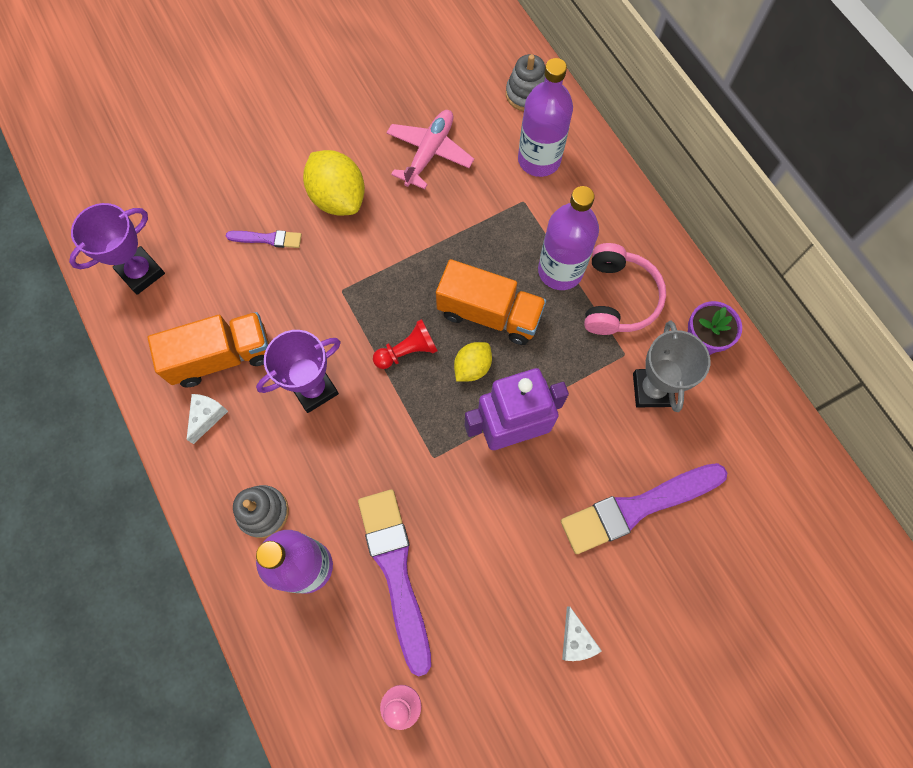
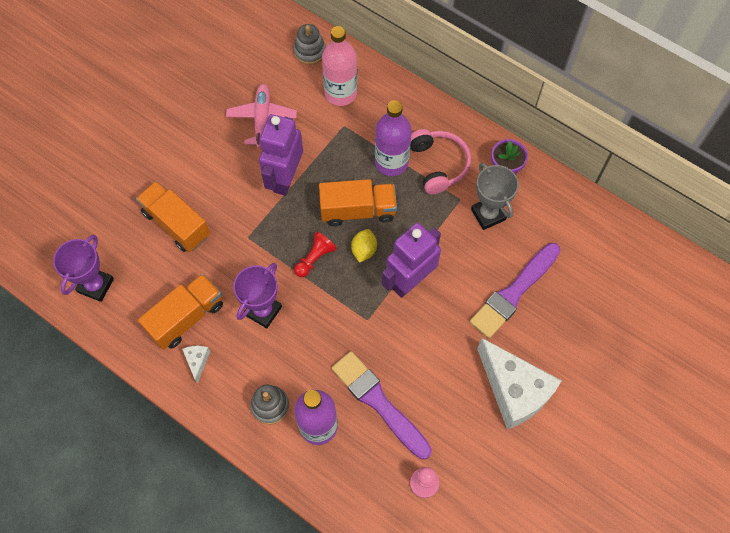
camera: 25 degrees left, 5 degrees down
(267, 239) = (176, 224): purple brush -> orange truck
(338, 198) = (213, 175): yellow lemon -> none
(420, 237) = (285, 178): none -> purple robot
(539, 160) = (340, 93): purple bottle -> pink bottle
(576, 639) = (514, 390): white cheese -> white cheese, size x2.44

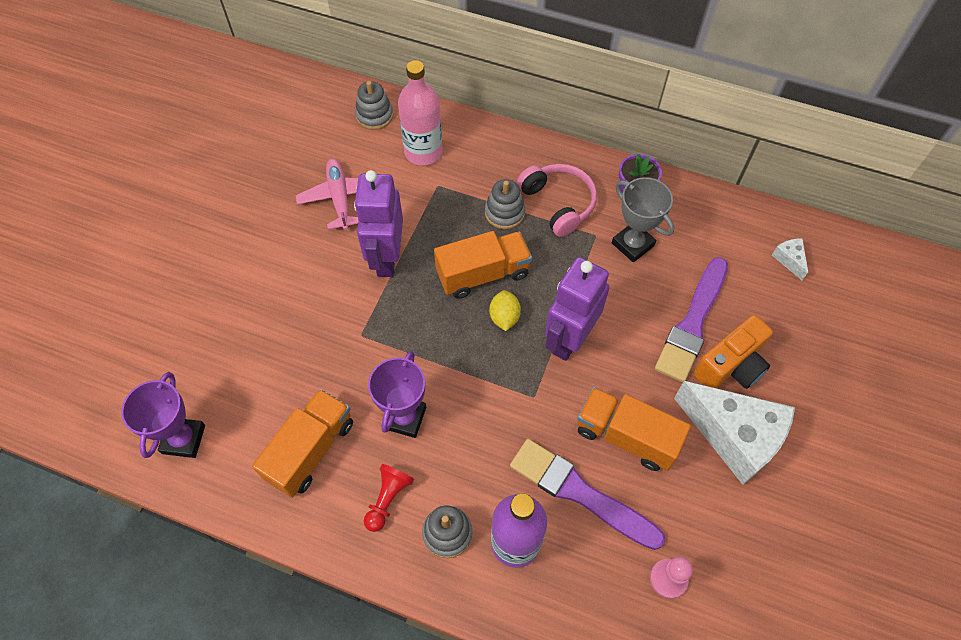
camera: 15 degrees left, 5 degrees down
(176, 224) = (269, 340): orange truck -> orange truck (626, 436)
(197, 361) = (339, 501): white cheese -> white cheese (789, 260)
(315, 258) = (449, 340): red pawn -> red pawn (388, 499)
(391, 162) = (504, 213): purple bottle -> grey stacking toy
(532, 335) = (731, 366): none -> orange camera

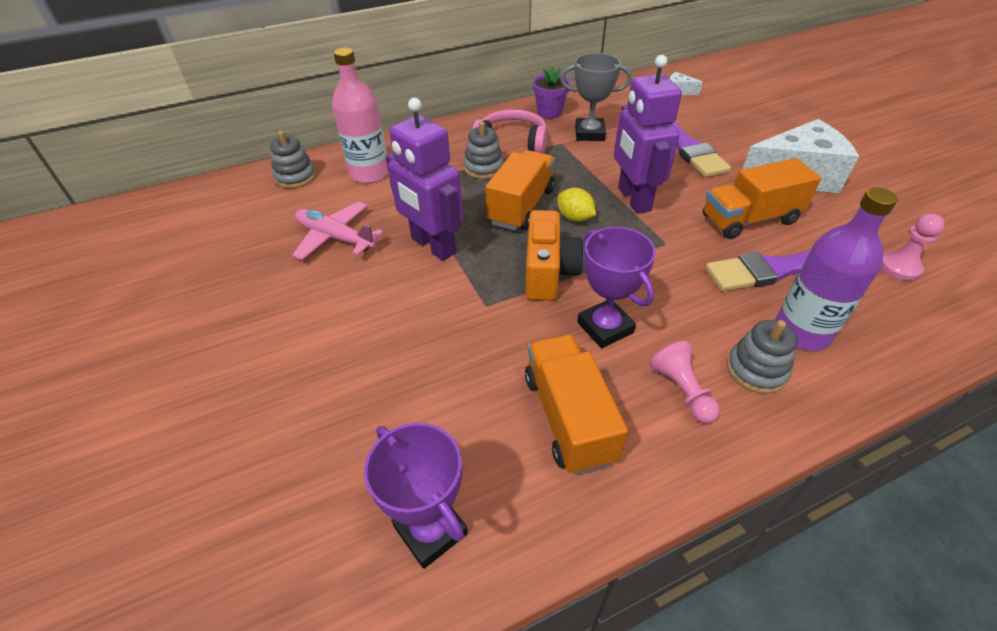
camera: 45 degrees left, 15 degrees down
(388, 499) = (682, 391): red pawn -> pink pawn
(731, 366) = (735, 149): orange camera -> orange camera (548, 272)

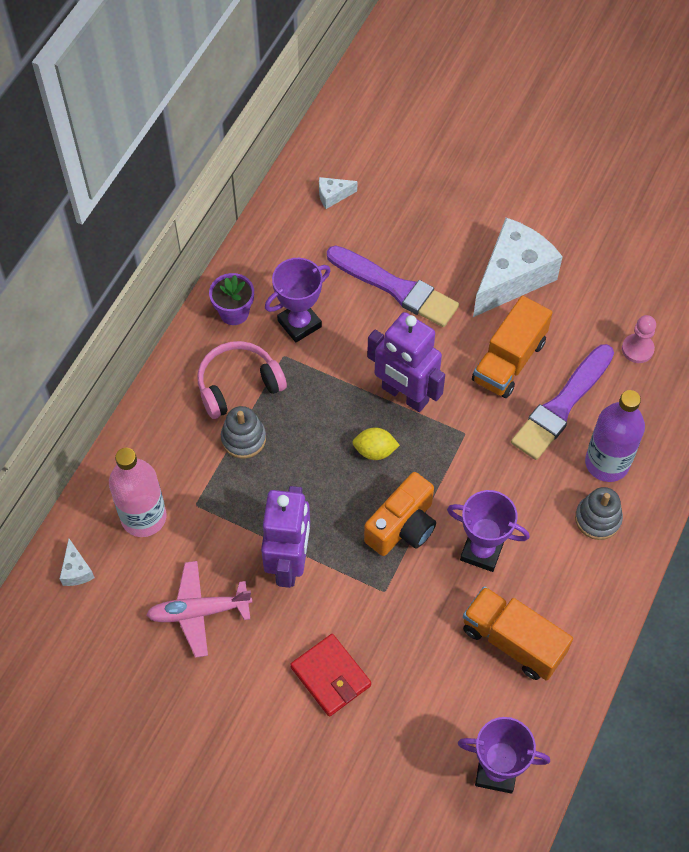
camera: 40 degrees left, 15 degrees up
(295, 177) = (76, 570): grey stacking toy -> white cheese
(374, 336) = (331, 676): none -> red wallet
(433, 246) = (289, 563): purple robot -> purple robot turned 90 degrees counterclockwise
(521, 206) = (320, 467): orange truck -> none
(548, 272) = (402, 526): orange camera -> orange camera turned 75 degrees clockwise
(589, 134) = (299, 324): grey trophy -> purple trophy
(682, 391) = (565, 569): pink pawn -> none

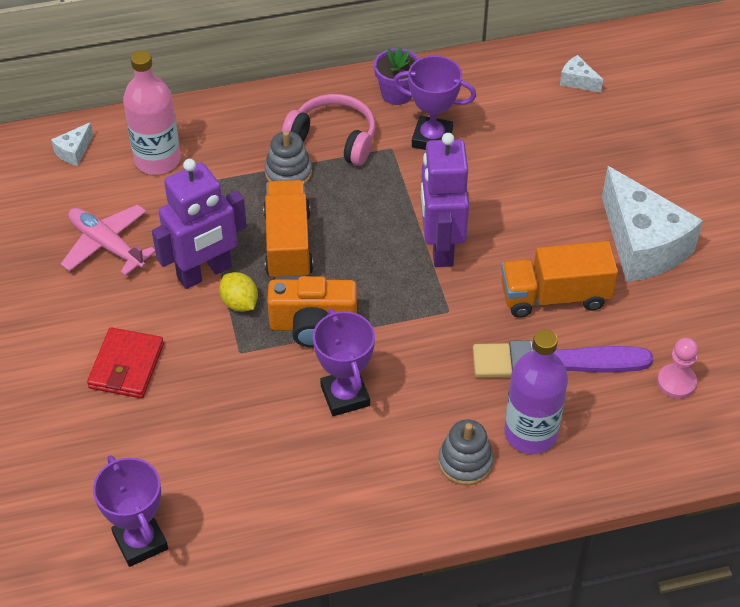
camera: 50 degrees right, 10 degrees down
(375, 451) = (365, 261): yellow lemon -> yellow lemon (239, 303)
(396, 288) = (537, 176): purple brush -> none
(512, 277) = (642, 245): white cheese -> white cheese turned 60 degrees clockwise
(513, 641) = (278, 474): orange truck -> orange truck (288, 244)

